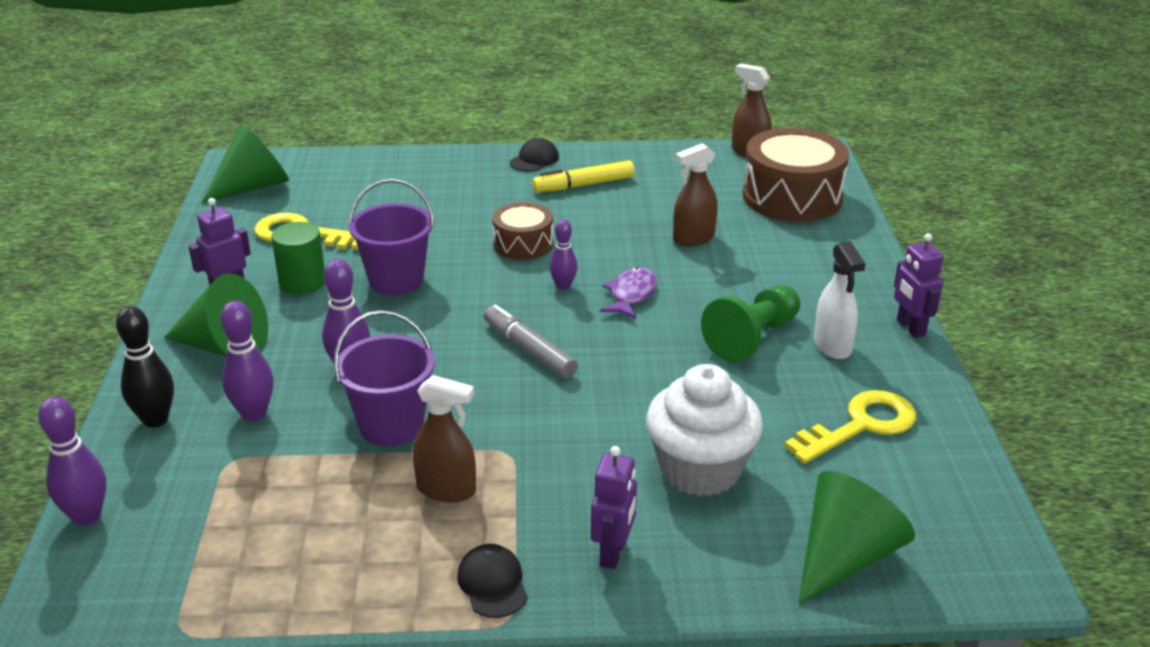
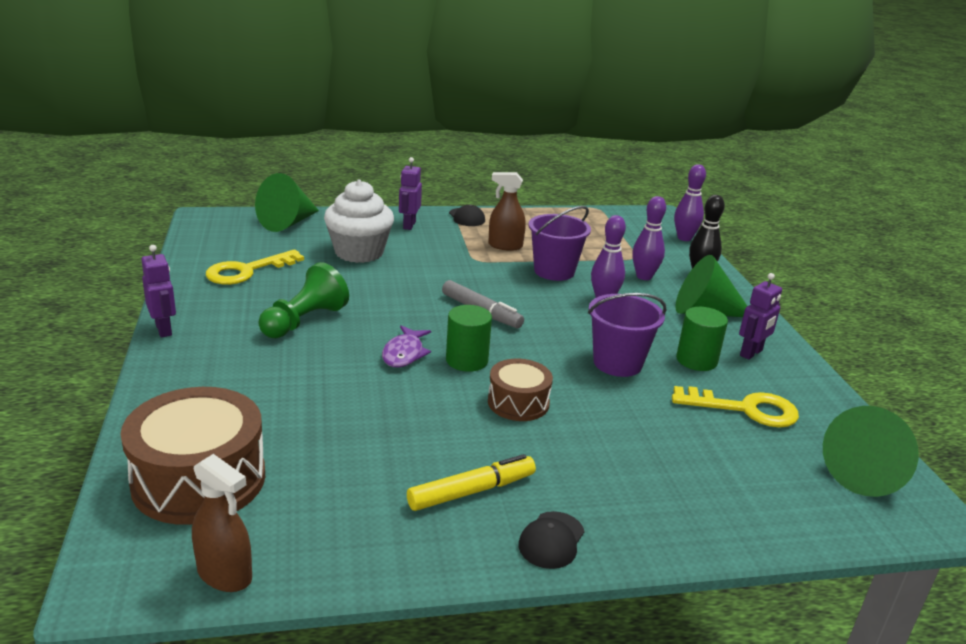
camera: 170 degrees right, 5 degrees down
(563, 286) = (467, 360): purple bowling pin -> green cylinder
(693, 238) = (339, 414): brown spray bottle -> none
(832, 346) = (240, 316): white spray bottle -> none

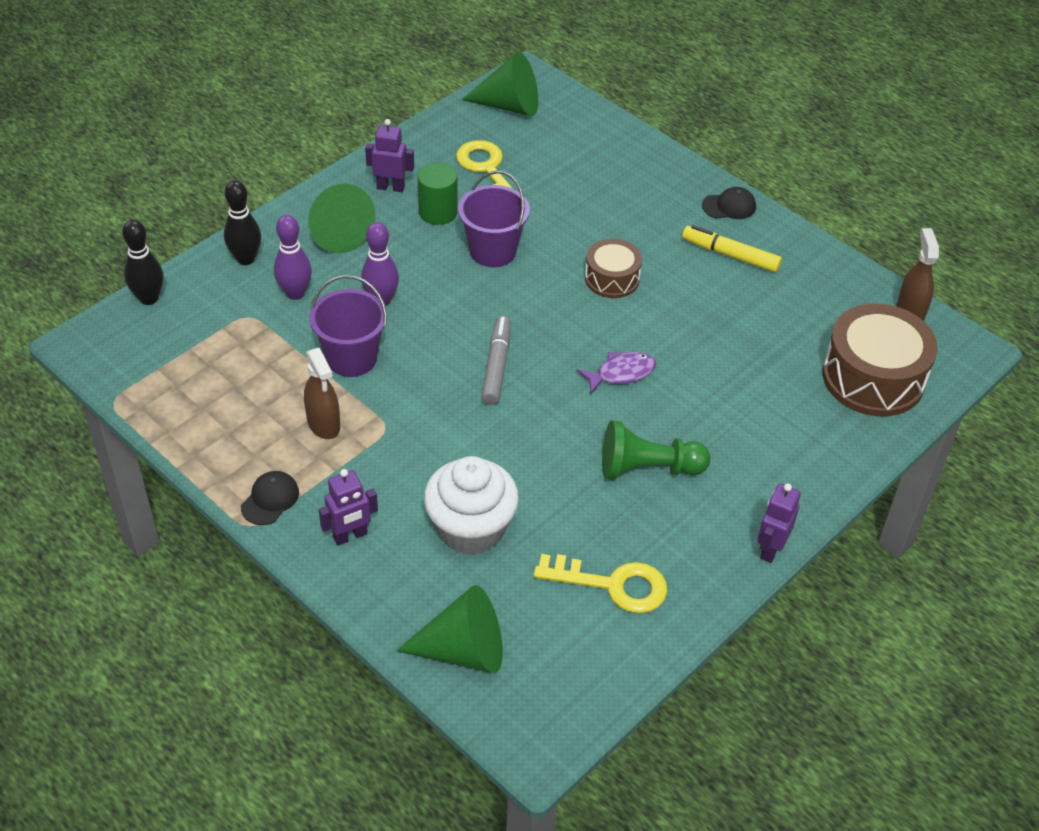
camera: 125 degrees left, 20 degrees up
(467, 360) = (588, 333): green cylinder -> none
(684, 238) = (149, 298): purple bowling pin -> black bowling pin

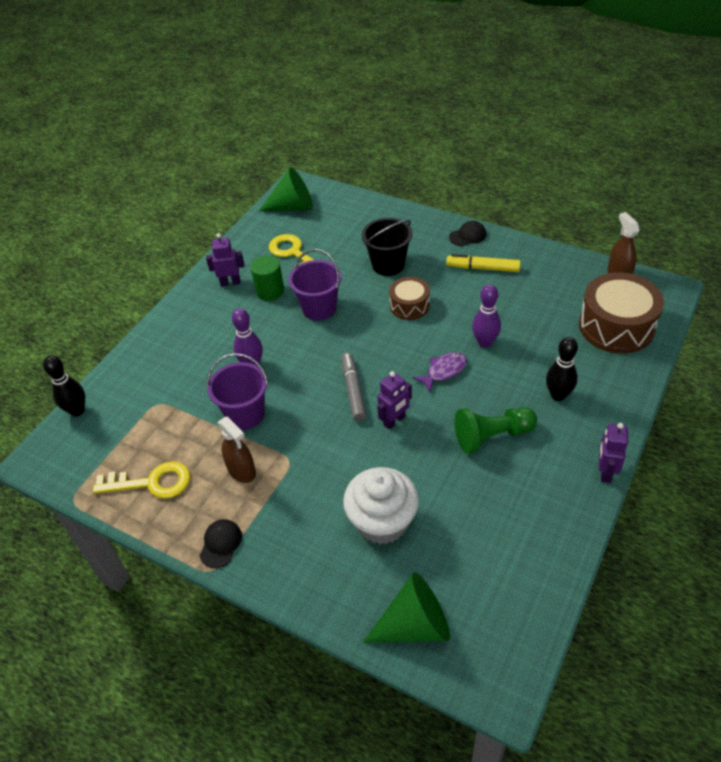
camera: 10 degrees left, 0 degrees up
(245, 259) = (142, 361): black bowling pin -> black bowling pin (558, 395)
(295, 293) = (187, 377): purple bowling pin -> purple bowling pin (485, 342)
(337, 232) = (203, 324): green cone -> none
(350, 536) = (293, 555): purple robot -> purple robot (394, 421)
(606, 217) = (388, 265): none -> black bucket
(612, 584) = (504, 535): yellow key -> yellow key (151, 482)

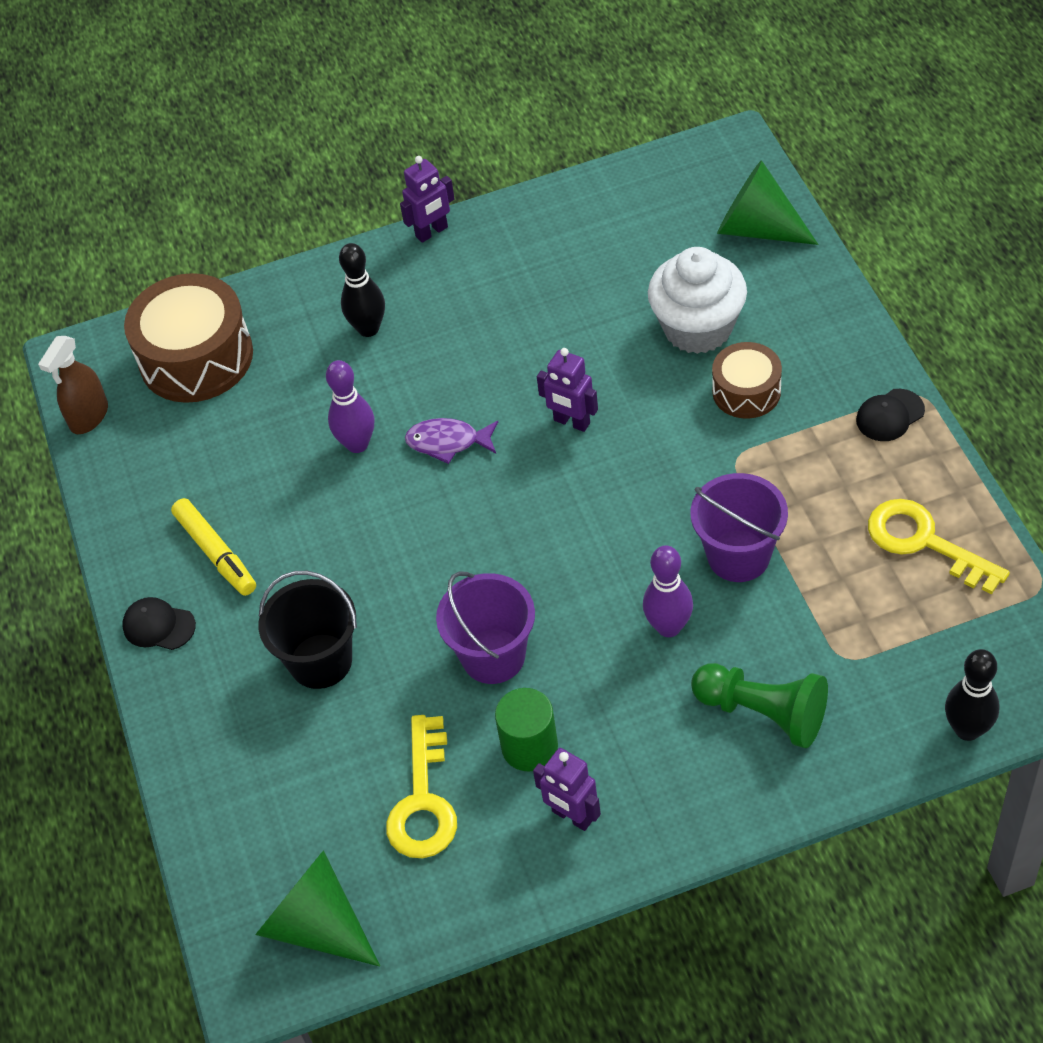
camera: 135 degrees left, 5 degrees up
(242, 471) = (802, 482): brown spray bottle -> none
(353, 391) = (578, 493): grey marker -> none
(394, 421) = (571, 422): purple robot -> purple robot turned 150 degrees counterclockwise
(409, 305) = (376, 566): brown drum -> brown drum (746, 391)
(492, 436) = (491, 334): green pawn -> green pawn (763, 713)

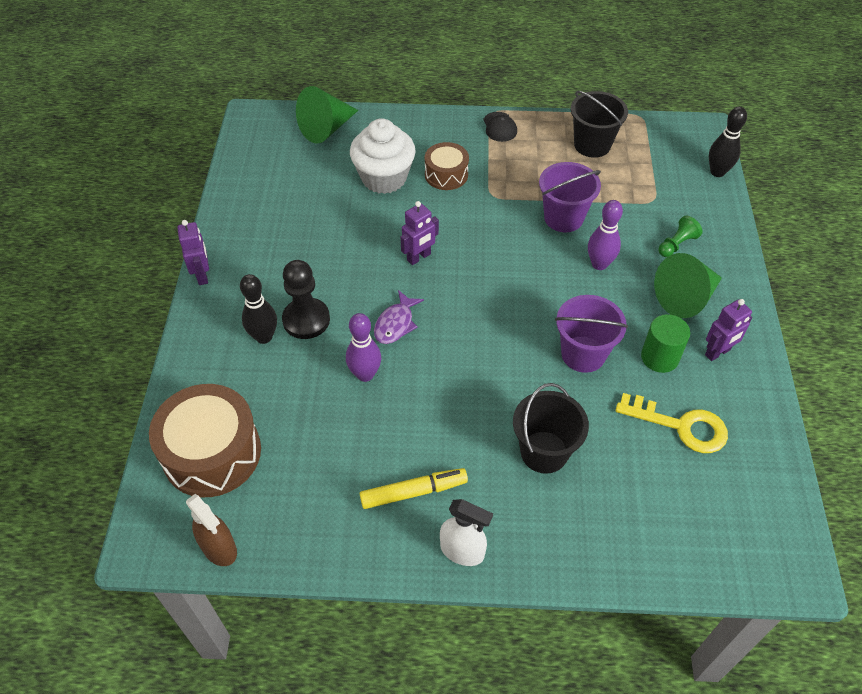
camera: 75 degrees left, 0 degrees up
(158, 626) = (462, 551): black cap -> white spray bottle
(317, 924) = (759, 516): green cone -> green cone (686, 297)
(412, 355) = (306, 320): none -> black pawn
(763, 713) = (676, 244): green pawn -> green pawn, size x0.59
(924, 542) = (592, 145): yellow key -> black bucket

